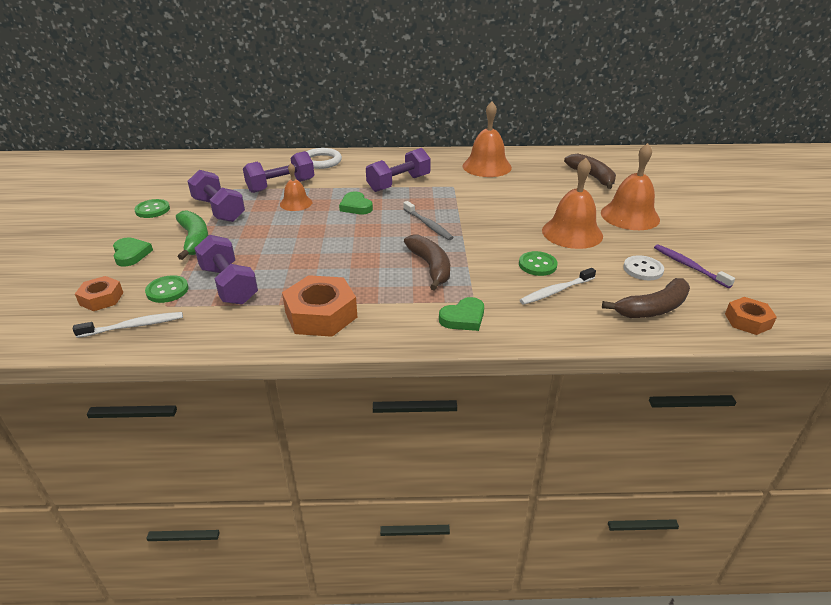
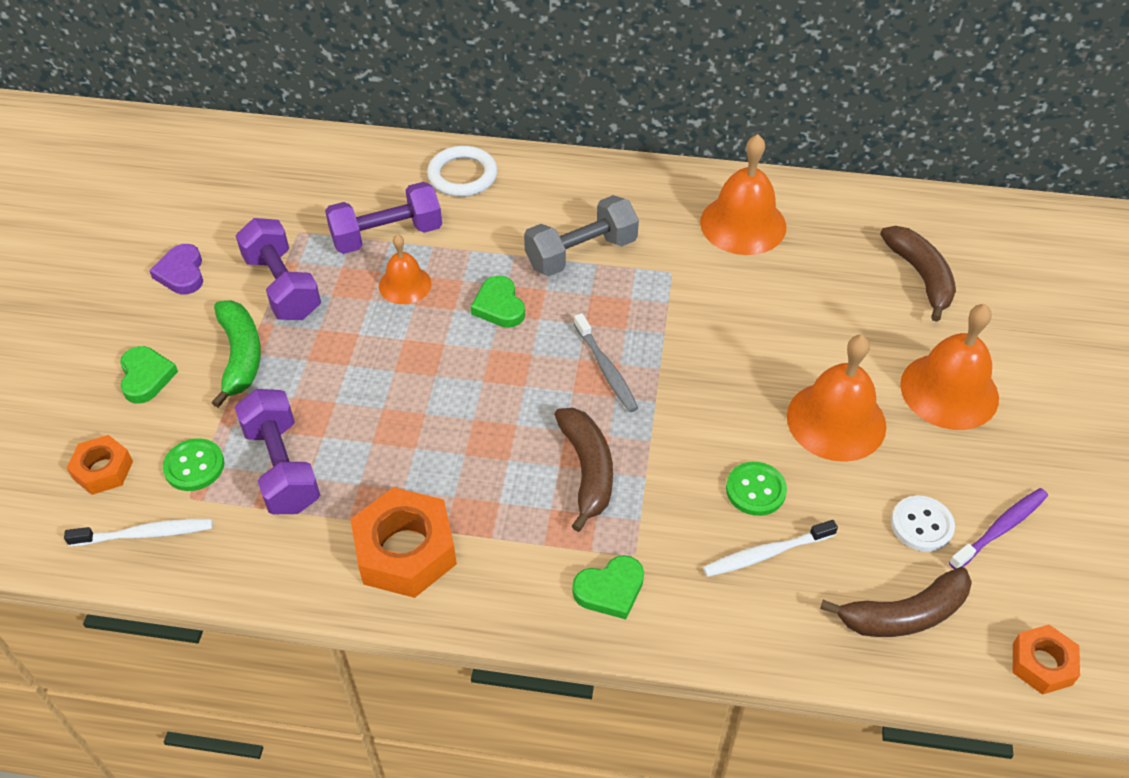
camera: 10 degrees right, 15 degrees up
(152, 210) = (181, 273): green button -> purple heart
(399, 183) = (581, 253): purple dumbbell -> grey dumbbell
(689, 266) = (1000, 528): purple toothbrush -> purple toothbrush turned 75 degrees clockwise

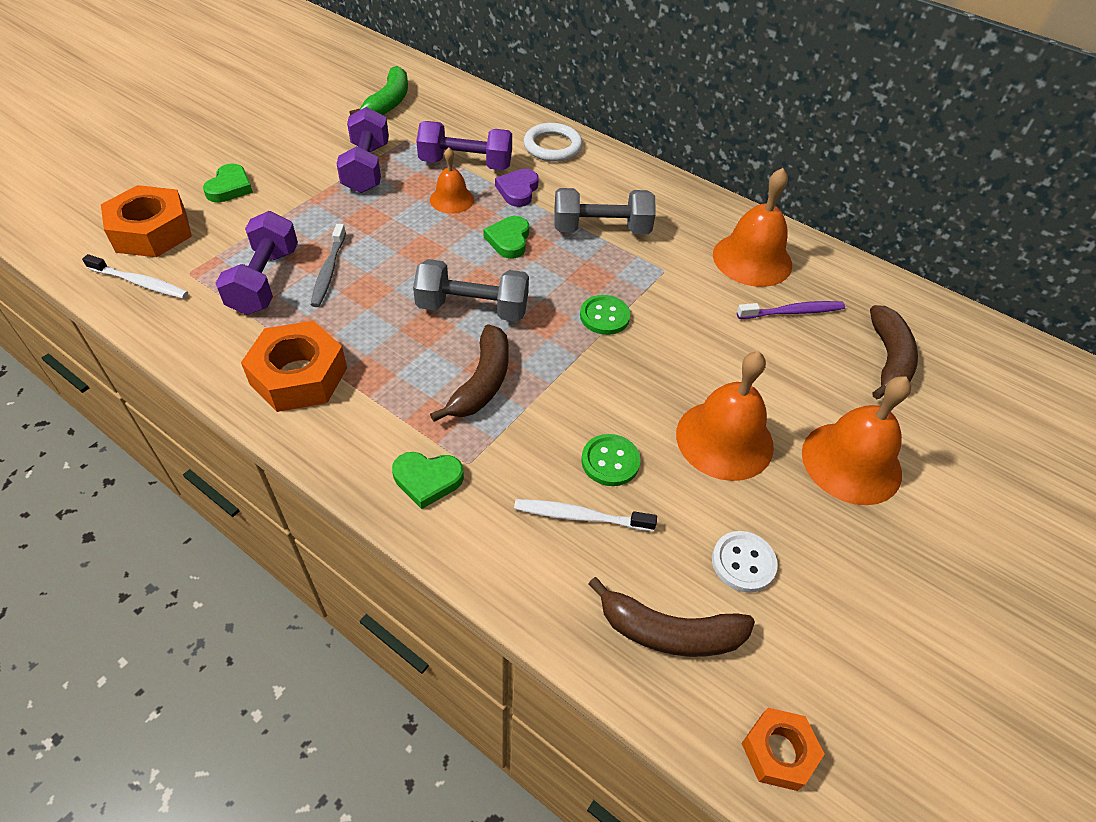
camera: 25 degrees right, 0 degrees up
(103, 470) = (152, 232): orange nut -> orange nut, size x1.73
(181, 273) = (308, 135): purple heart -> purple heart (518, 190)
(194, 466) = (209, 254): green button -> green button (604, 316)
(240, 356) = (300, 199): green banana -> green banana (389, 102)
(520, 398) = (472, 308): none -> grey dumbbell
(606, 369) = (556, 316): grey toothbrush -> grey toothbrush (328, 271)
(1000, 528) = (820, 604): purple toothbrush -> purple toothbrush (792, 312)

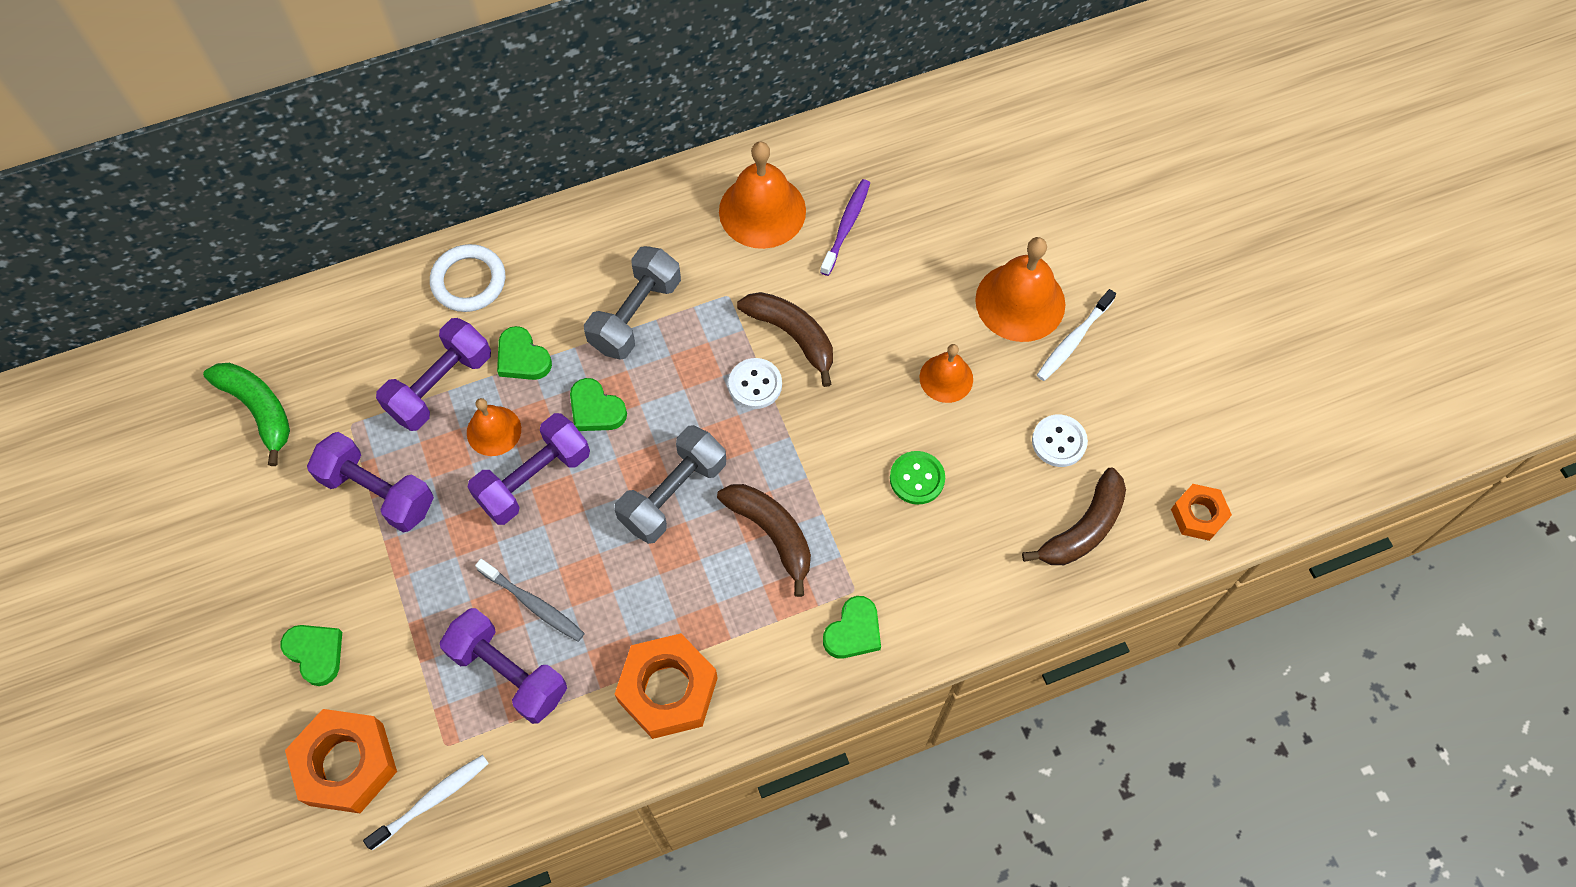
camera: 55 degrees left, 15 degrees up
(429, 232) = (534, 479): none -> purple dumbbell
(518, 190) = (522, 358): purple heart -> green heart
(580, 516) = (955, 532): white toothbrush -> white toothbrush (1073, 340)
(604, 316) = (755, 384): green button -> white button
(724, 439) = (946, 378): orange bell -> orange bell, size x0.58
(888, 359) = (942, 194): brown banana -> brown banana (792, 335)

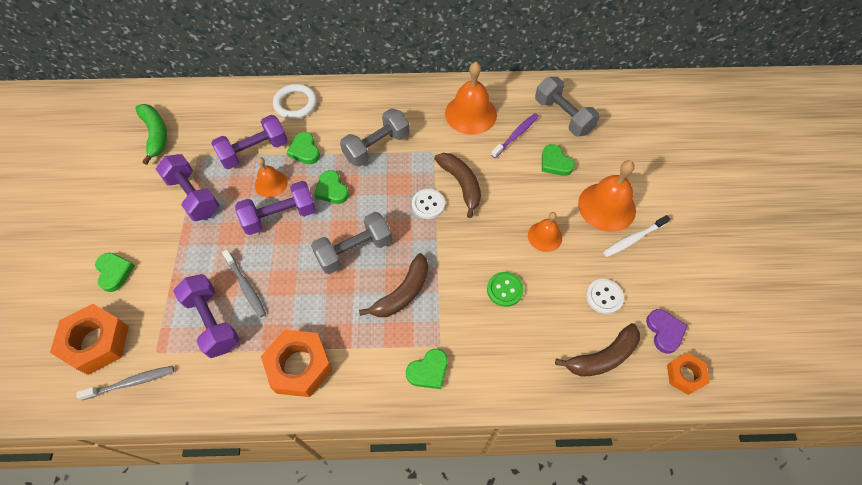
camera: 20 degrees right, 5 degrees down
(432, 800) = (131, 382): white toothbrush -> grey toothbrush
(772, 533) = (402, 293): brown banana -> brown banana turned 60 degrees clockwise
(907, 170) = (563, 116): none -> grey dumbbell
(921, 254) = (555, 163): none -> green heart
(1155, 464) = (664, 331): none -> purple heart

